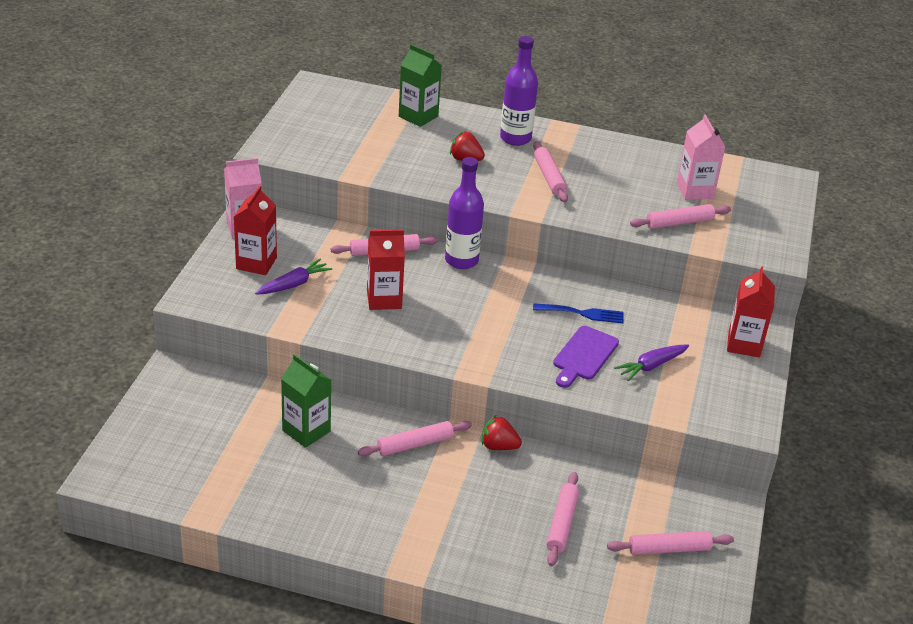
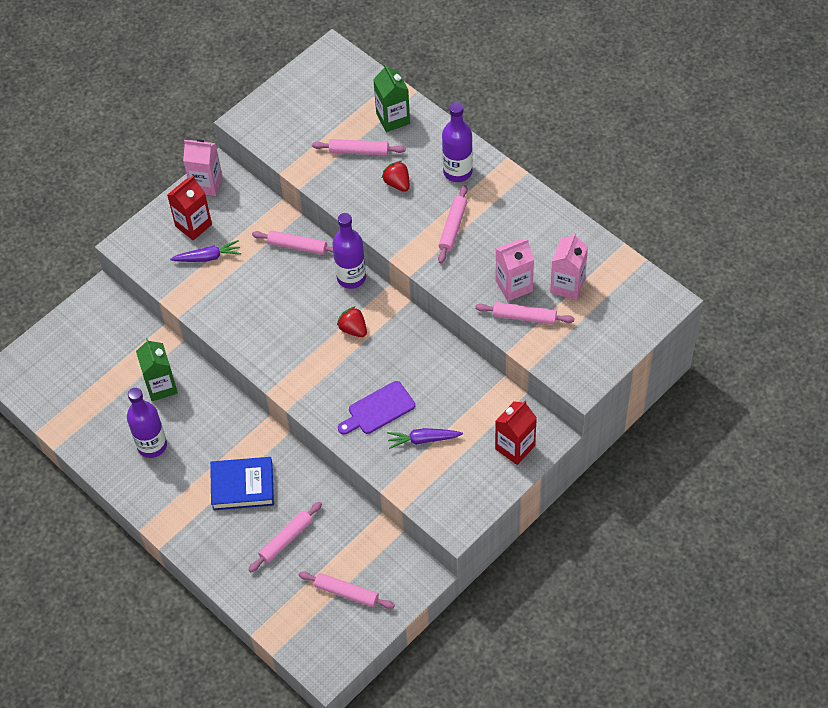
camera: 35 degrees right, 20 degrees up
(337, 488) = (152, 445): none -> purple bottle
(384, 299) = (265, 297): red carton -> none
(415, 444) = (229, 429): pink rolling pin -> pink rolling pin (359, 151)
(472, 491) = (242, 486): none -> blue book
(498, 446) = (287, 455): red strawberry -> red strawberry (353, 329)
(583, 313) = (408, 367): blue fork -> none
(647, 203) = (514, 286): none -> pink carton

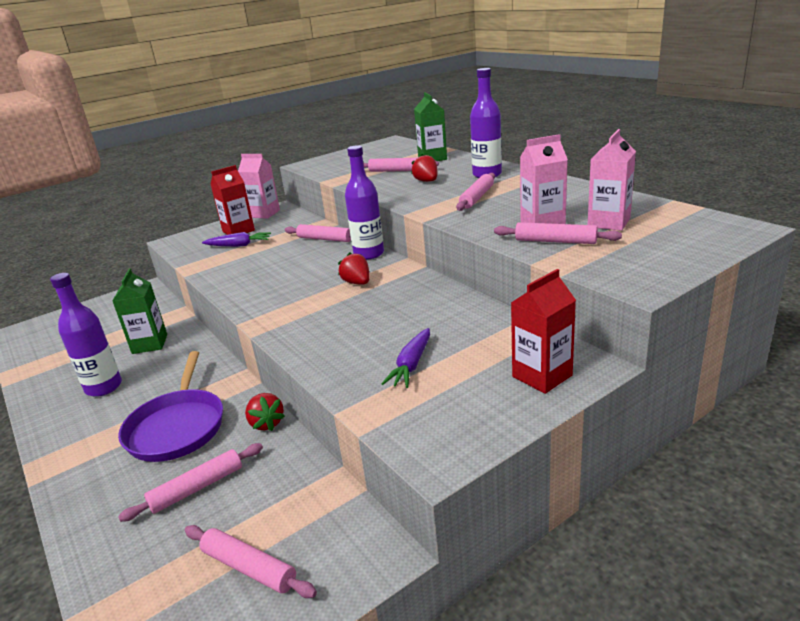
camera: 10 degrees right, 30 degrees down
(242, 486) = (177, 427): blue book -> purple pan
(312, 477) = (266, 423): none -> red strawberry
(378, 409) = (362, 338): purple cutting board -> none
(423, 440) = (411, 365): purple carrot -> purple carrot turned 75 degrees counterclockwise

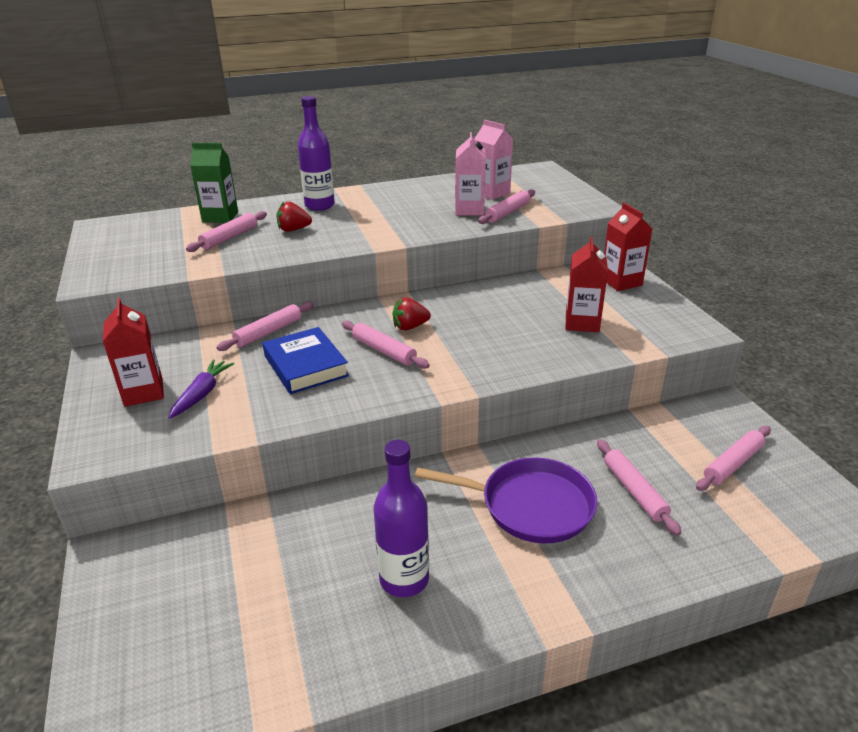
camera: 75 degrees left, 5 degrees up
(150, 344) = (316, 536): green carton -> none
(264, 214) = (104, 367): pink carton -> none
(266, 423) = (553, 443): red strawberry -> none
(281, 263) = (305, 366): none -> blue book
(369, 254) = (346, 312): purple bottle -> none
(411, 365) = (582, 323): purple carrot -> red carton
(477, 197) = (376, 219): pink rolling pin -> pink rolling pin (384, 351)

